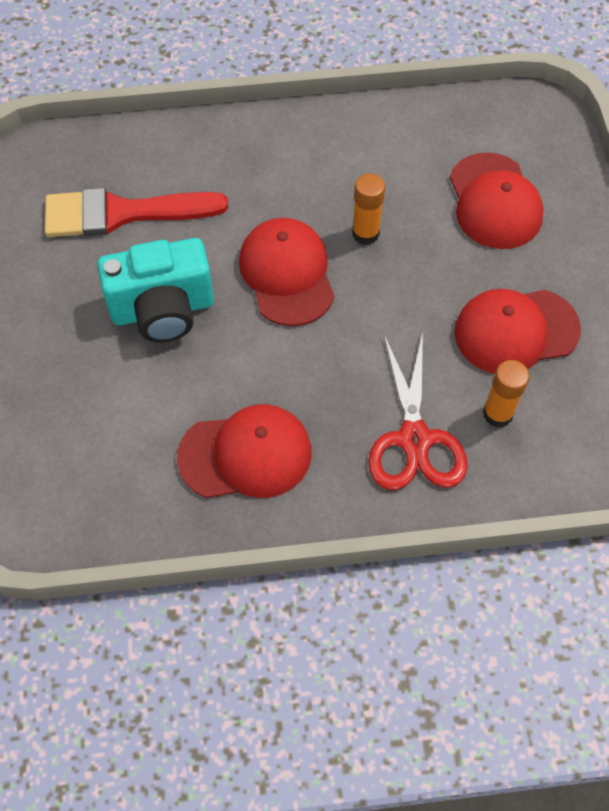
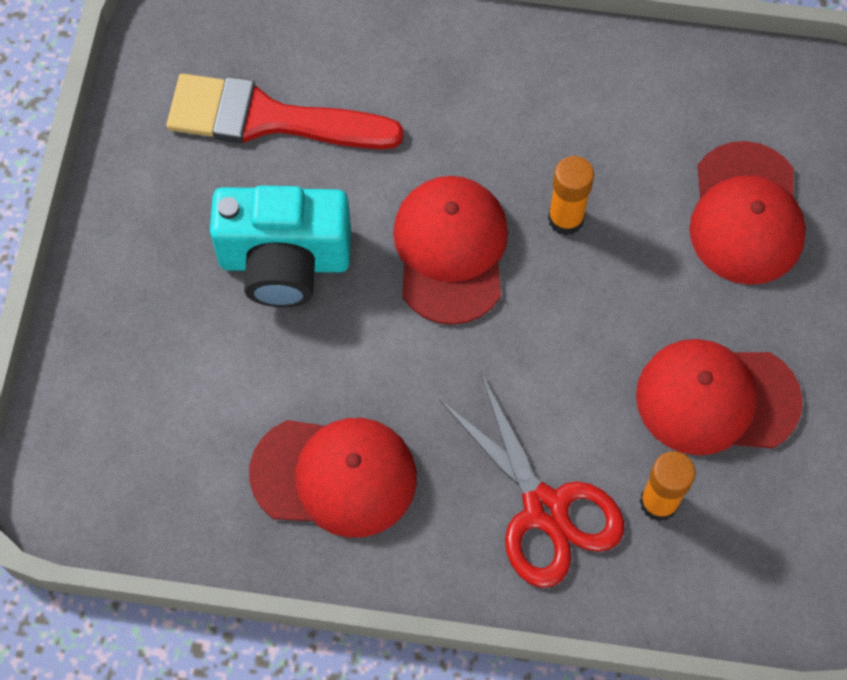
camera: 15 degrees right, 5 degrees up
(414, 439) = (545, 509): red scissors -> red scissors turned 45 degrees counterclockwise

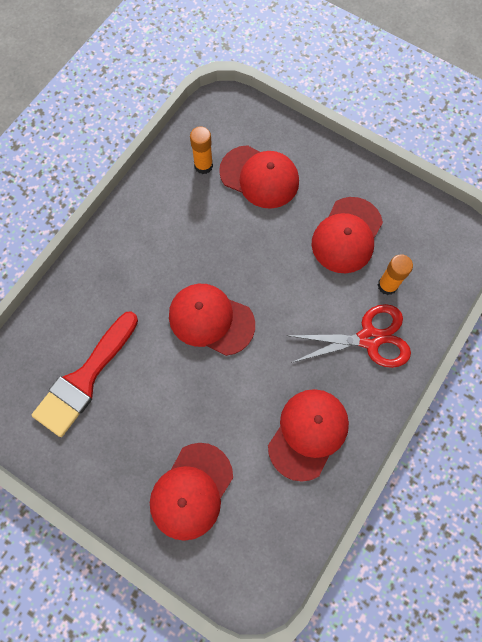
camera: 65 degrees left, 5 degrees up
(168, 342) = (191, 491): none -> red cap
(284, 262) = (175, 407): turquoise camera -> none
(565, 219) = (221, 257): orange glue stick -> orange glue stick (203, 166)

